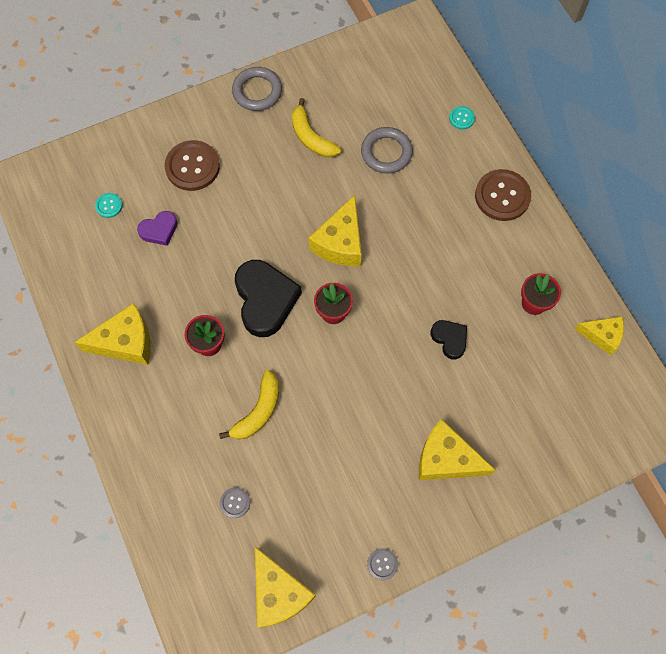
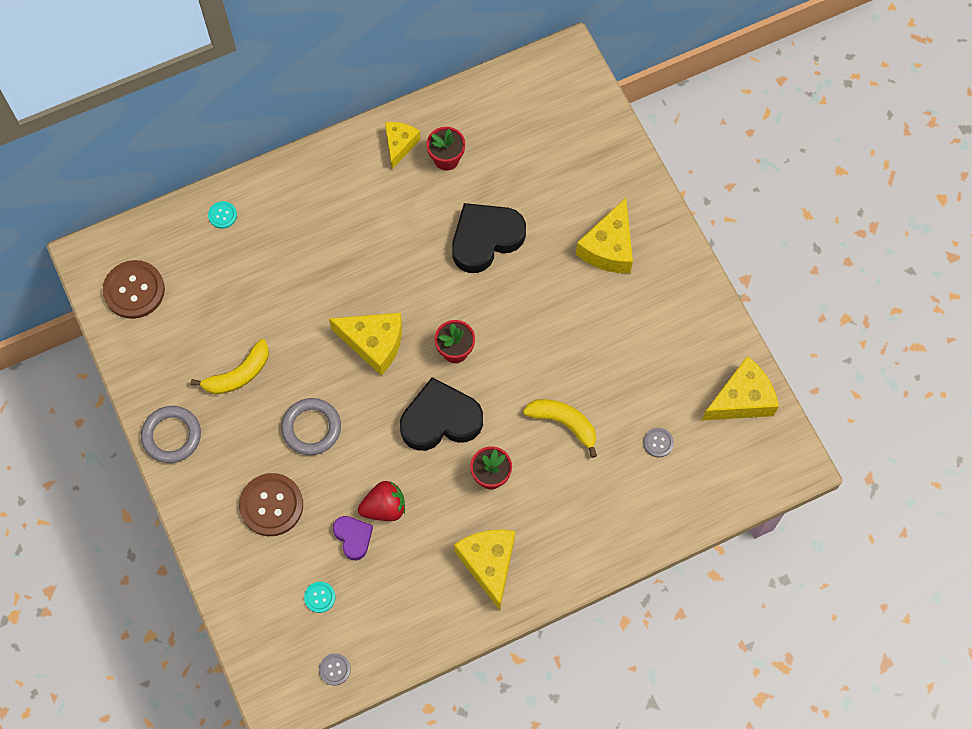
camera: 90 degrees left, 0 degrees up
(184, 254) = (384, 507): none -> red strawberry
(382, 564) = (710, 307): grey button -> grey button (334, 669)
(386, 152) = (263, 294): grey ring -> grey ring (311, 428)
(449, 339) = (485, 239): black heart -> black heart, size x1.87
(502, 196) = (322, 180): brown button -> brown button (134, 290)
(602, 336) = (482, 101): yellow cheese -> yellow cheese (399, 145)

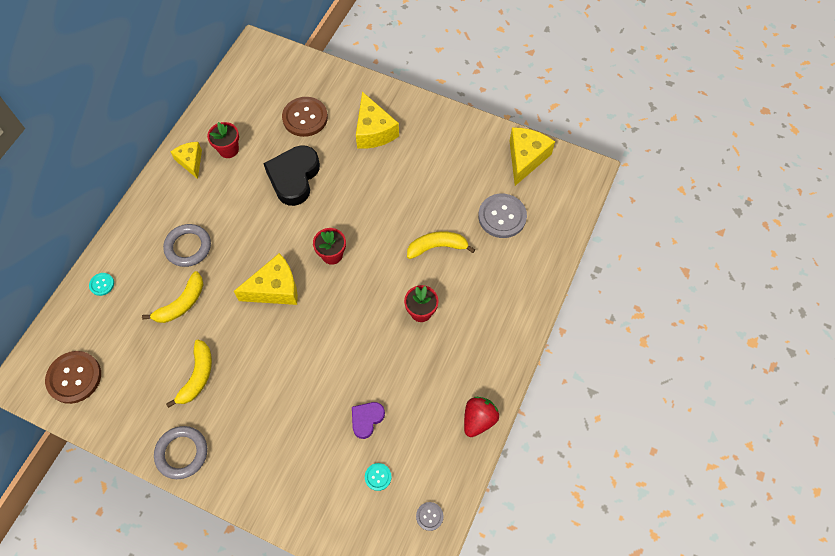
camera: 40 degrees left, 5 degrees down
(271, 505) = (293, 443): brown button -> brown button (305, 118)
(278, 291) = (181, 303): none -> yellow banana
(311, 428) = (278, 372): grey ring -> grey ring (188, 247)
(353, 537) = (366, 419): purple heart -> purple heart turned 75 degrees counterclockwise
(384, 507) = (370, 384): red strawberry -> red strawberry (478, 419)
(440, 419) = (359, 302): black heart -> none
(489, 564) = (467, 365): yellow cheese -> none
(658, 443) = (502, 216): grey button -> grey button, size x2.09

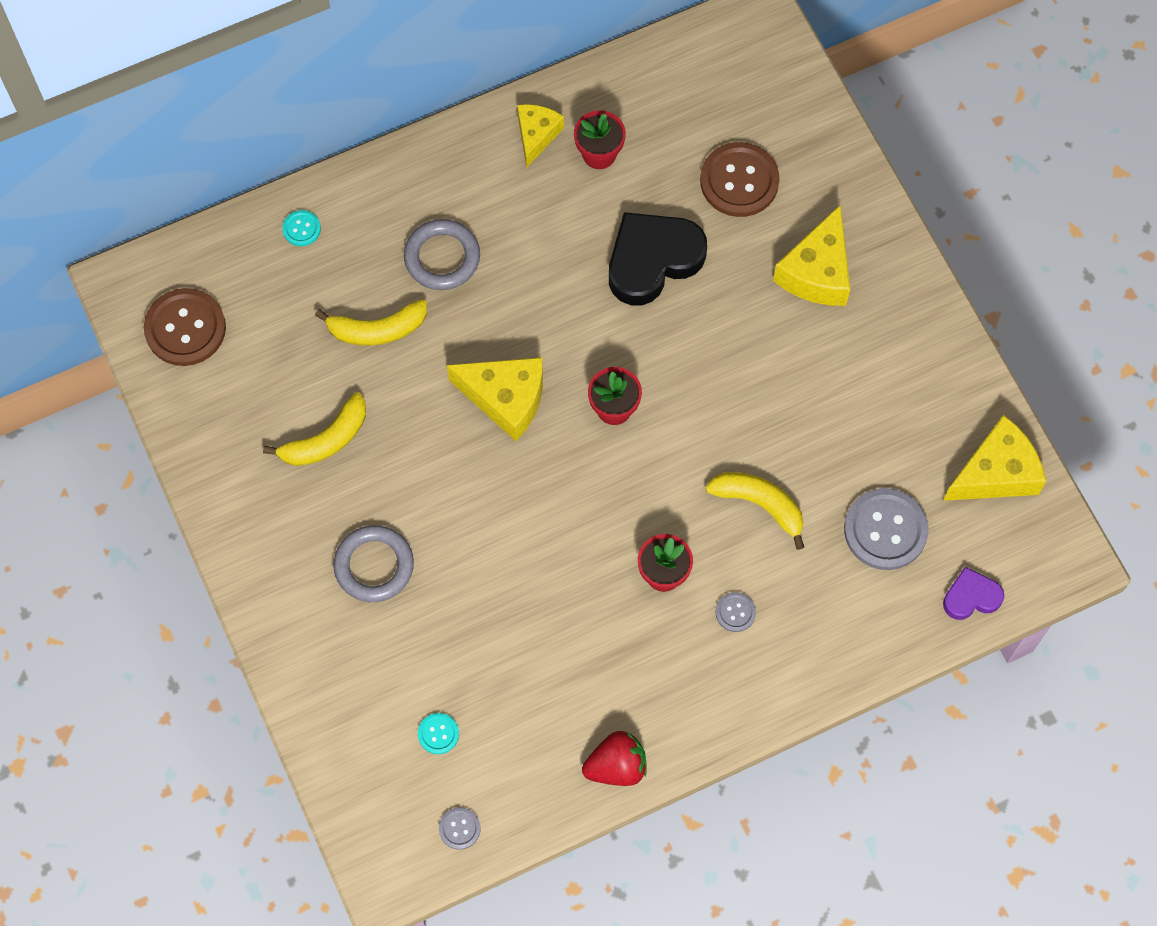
camera: 40 degrees right, 5 degrees up
(182, 453) = (238, 521): grey ring -> grey ring (374, 566)
(366, 419) = (482, 655): purple heart -> purple heart (971, 597)
(469, 303) = (735, 612): none -> grey button

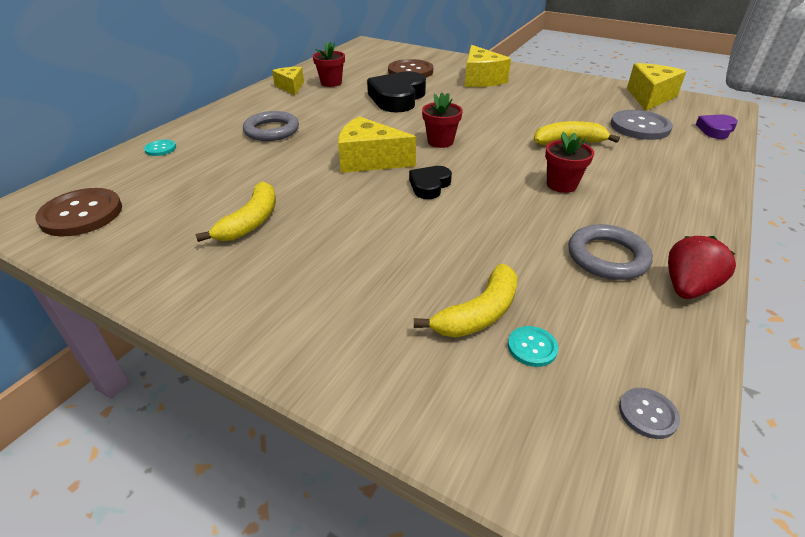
camera: 35 degrees left, 30 degrees down
(374, 566) = (354, 268): grey ring -> grey ring (607, 257)
(377, 329) = (250, 165): yellow banana -> yellow banana (479, 313)
(505, 398) = (369, 160): yellow cheese -> yellow cheese turned 150 degrees counterclockwise
(530, 488) = (429, 186): none -> black heart
(735, 612) = (625, 181): grey button -> none

